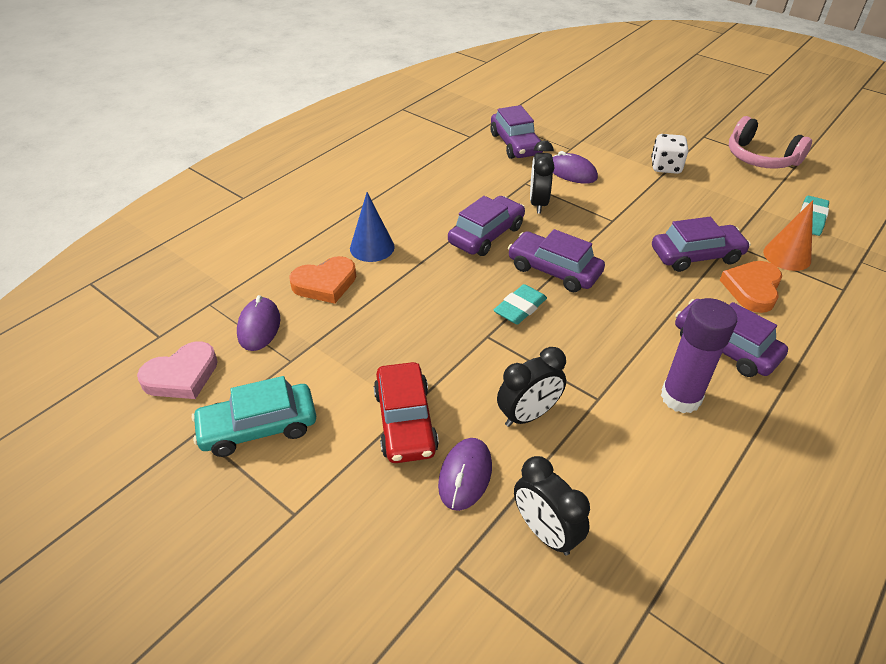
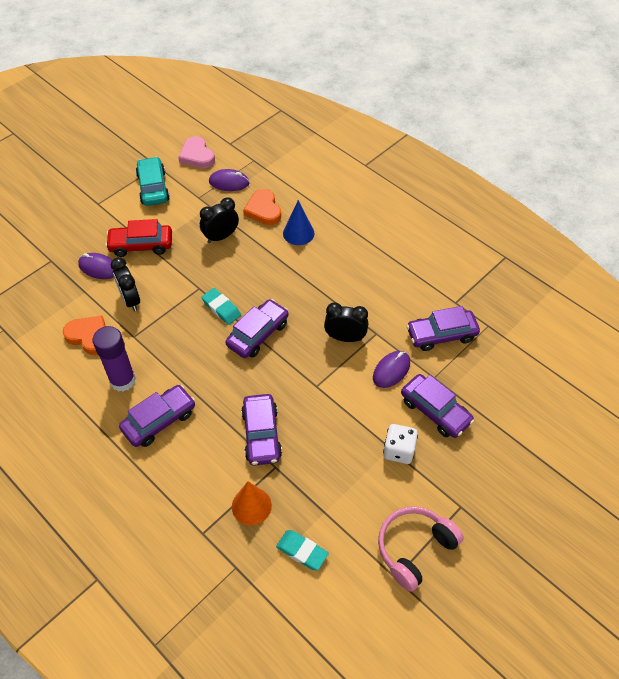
camera: 95 degrees right, 10 degrees up
(486, 235) = (305, 298): purple car -> purple car (435, 411)
(545, 532) = (56, 296): black clock -> black clock (221, 236)
(752, 289) = (215, 462): orange heart -> orange heart (89, 336)

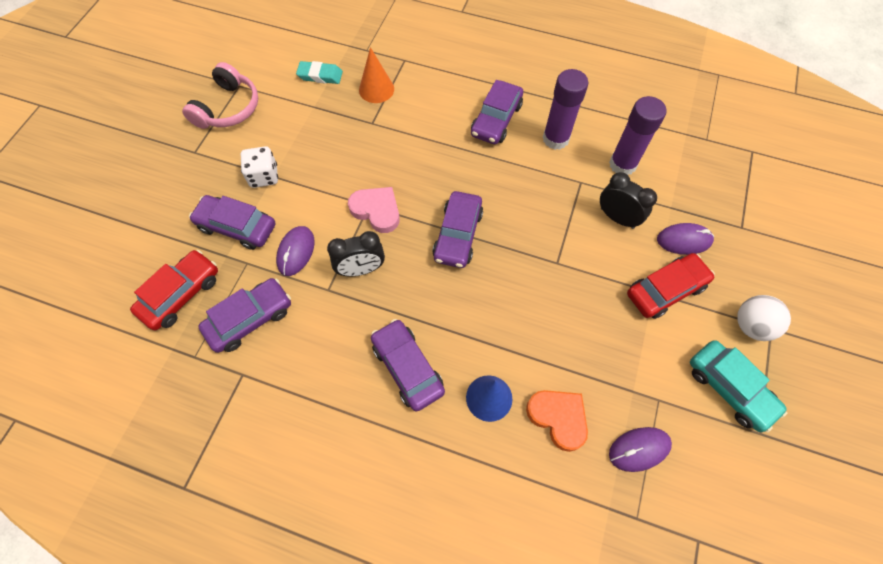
camera: 155 degrees right, 10 degrees up
(89, 336) = (622, 164): orange heart -> purple glue stick
(108, 209) = (751, 325): none -> white ball
(197, 156) = (724, 484): pink heart -> pink heart (376, 210)
(221, 236) = (583, 346): black clock -> none
(221, 308) = (515, 248): turquoise eraser -> none
(261, 434) = (398, 143): purple car -> purple car (407, 368)
(492, 372) = (181, 294): none -> red car

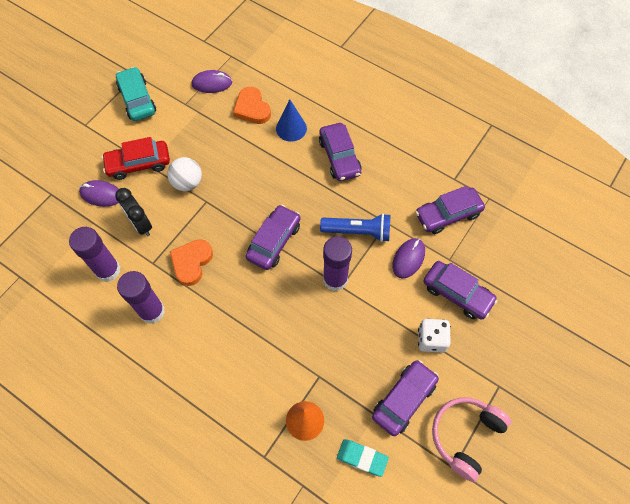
camera: 165 degrees left, 0 degrees up
(181, 294) = (501, 246): red car -> none
(361, 269) = (358, 232): black clock -> blue flashlight
(376, 210) = (335, 279): pink heart -> purple glue stick
(496, 120) = (197, 348): purple car -> purple car (404, 399)
(539, 192) = (191, 262): none -> orange heart
(751, 325) = (97, 129): white ball -> white ball (187, 183)

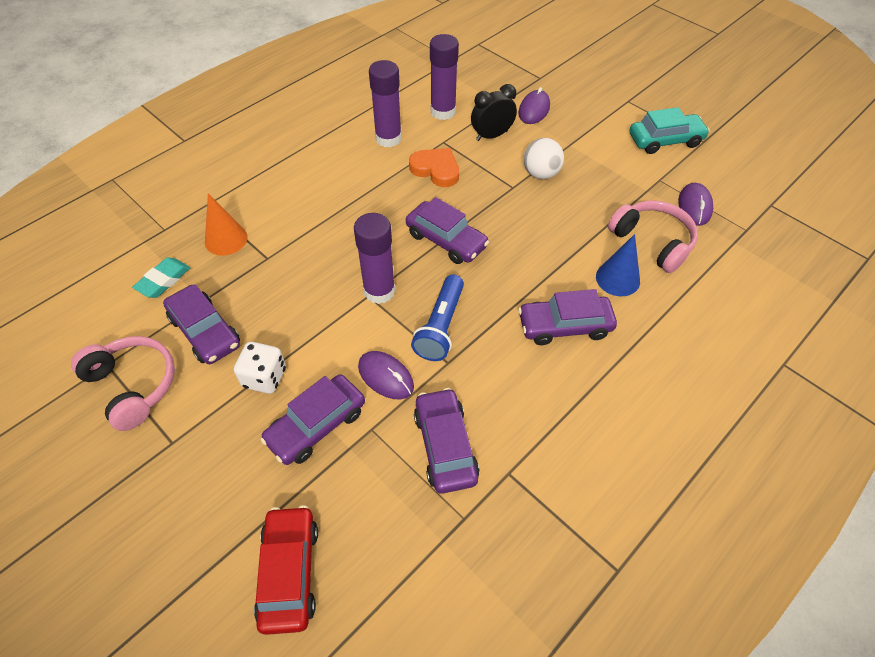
camera: 100 degrees right, 10 degrees down
(139, 164) = (571, 137): red car -> red car (289, 572)
(252, 108) = (652, 242): orange heart -> pink headphones

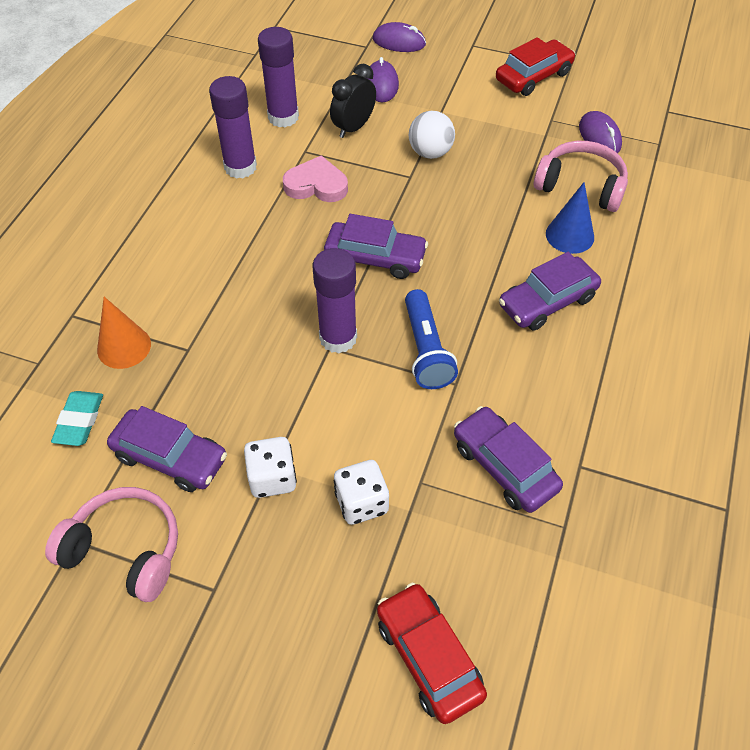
camera: 25 degrees left, 0 degrees up
(316, 425) = (361, 503): purple car -> white dice
(385, 377) = (402, 424): purple mouse -> purple mouse (399, 42)
(436, 170) = (316, 185): orange heart -> pink heart
(665, 140) = (533, 76): turquoise car -> red car

